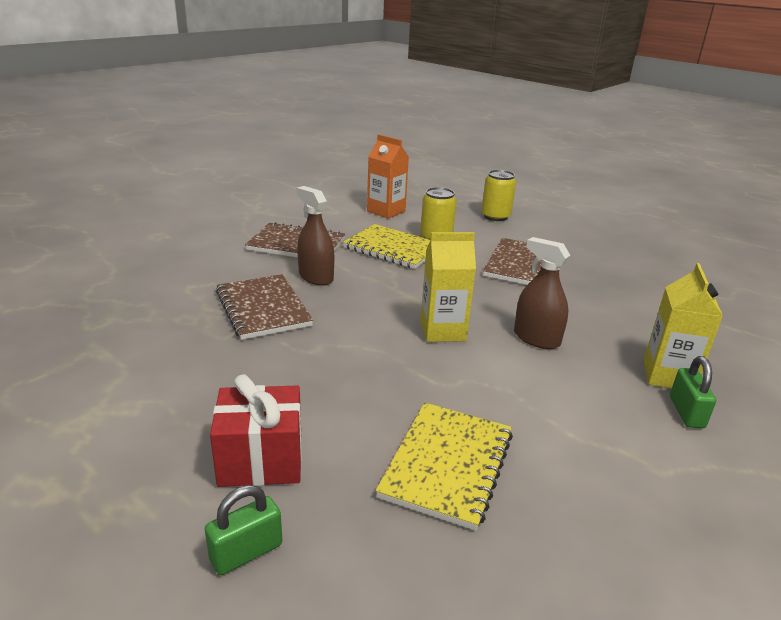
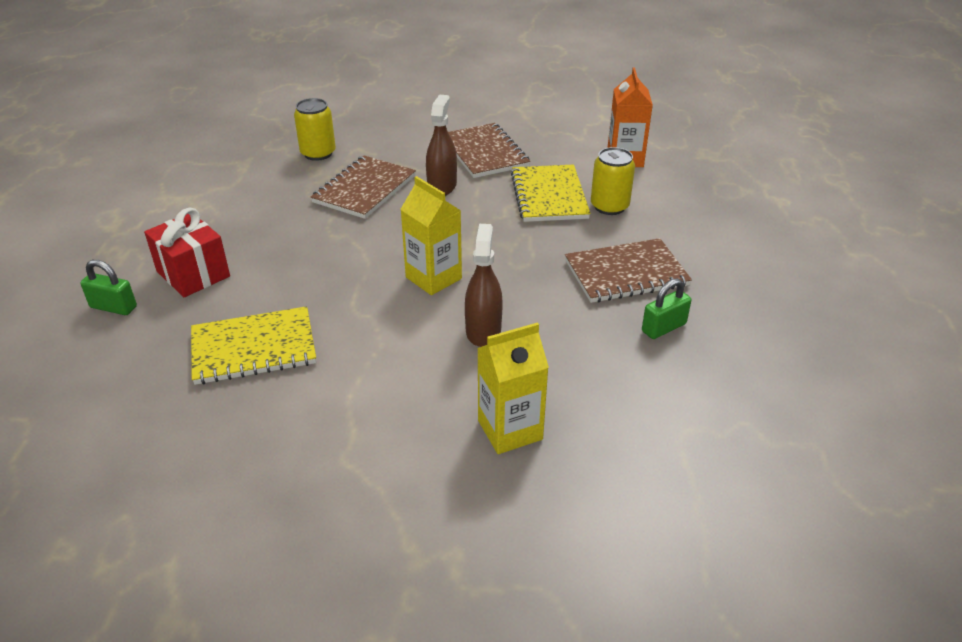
camera: 55 degrees right, 10 degrees up
(495, 216) = (725, 218): yellow can -> yellow can (318, 153)
(686, 412) = (453, 456): green padlock -> green padlock (663, 327)

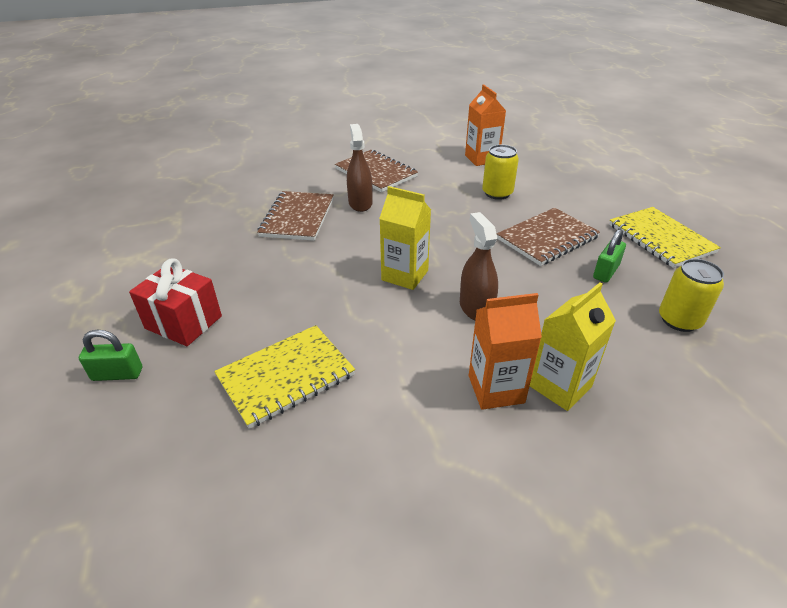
camera: 20 degrees left, 0 degrees up
(318, 153) = (238, 197): yellow can -> yellow can (679, 320)
(442, 414) = (496, 389): none -> orange carton
(549, 196) = (448, 194): yellow notebook -> yellow notebook (660, 238)

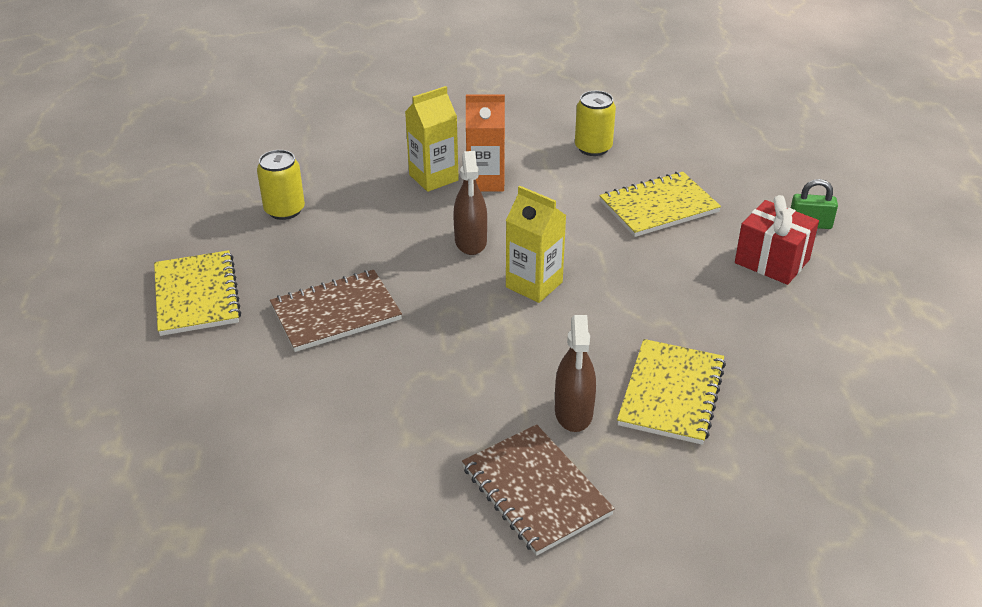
camera: 170 degrees left, 0 degrees up
(298, 217) = (671, 393): brown notebook -> yellow notebook
(481, 159) = (318, 507): orange carton -> none
(497, 193) = (348, 405): yellow can -> yellow can (593, 148)
(606, 272) = (306, 262): green padlock -> none

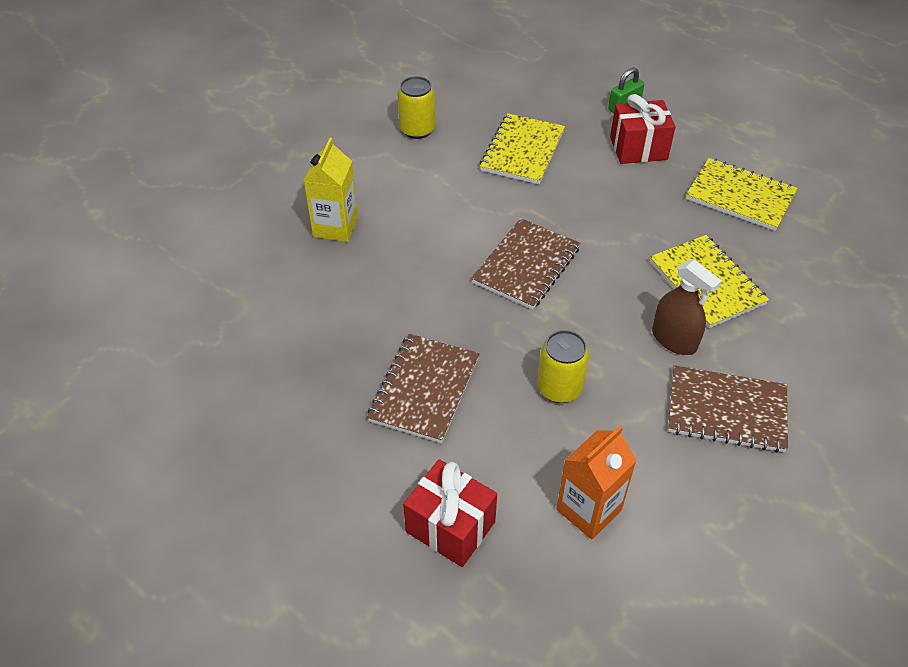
camera: 45 degrees left, 10 degrees up
(196, 295) = (292, 460): yellow notebook -> yellow notebook (740, 196)
(223, 404) = (450, 527): none -> red gift
(284, 210) = (255, 334): yellow can -> yellow can (559, 388)
(470, 241) = (437, 262): brown spray bottle -> none
(485, 181) = (379, 205): orange carton -> orange carton (589, 510)
(534, 285) = (526, 265): yellow carton -> brown notebook

